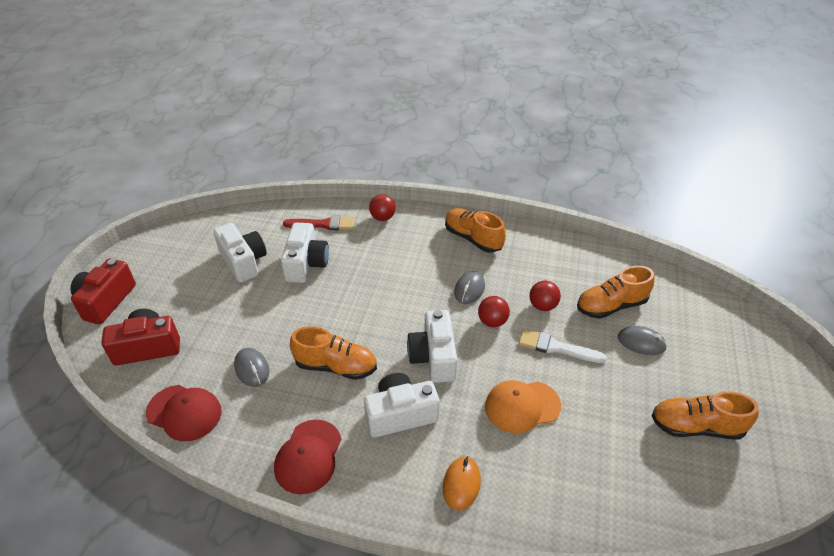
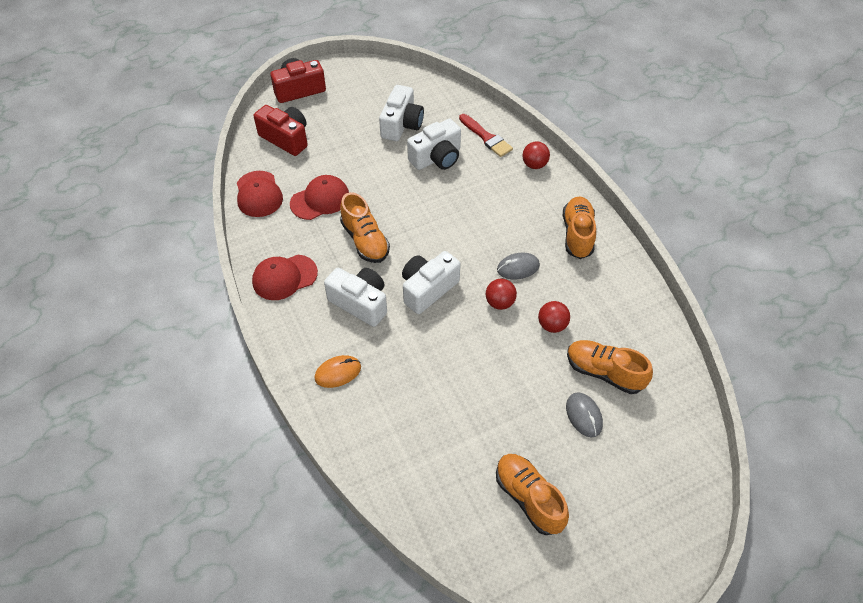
camera: 50 degrees right, 10 degrees up
(252, 369) = (320, 200): grey mouse -> red cap
(522, 406) = (436, 370): orange cap -> none
(556, 347) = (516, 359): white brush -> none

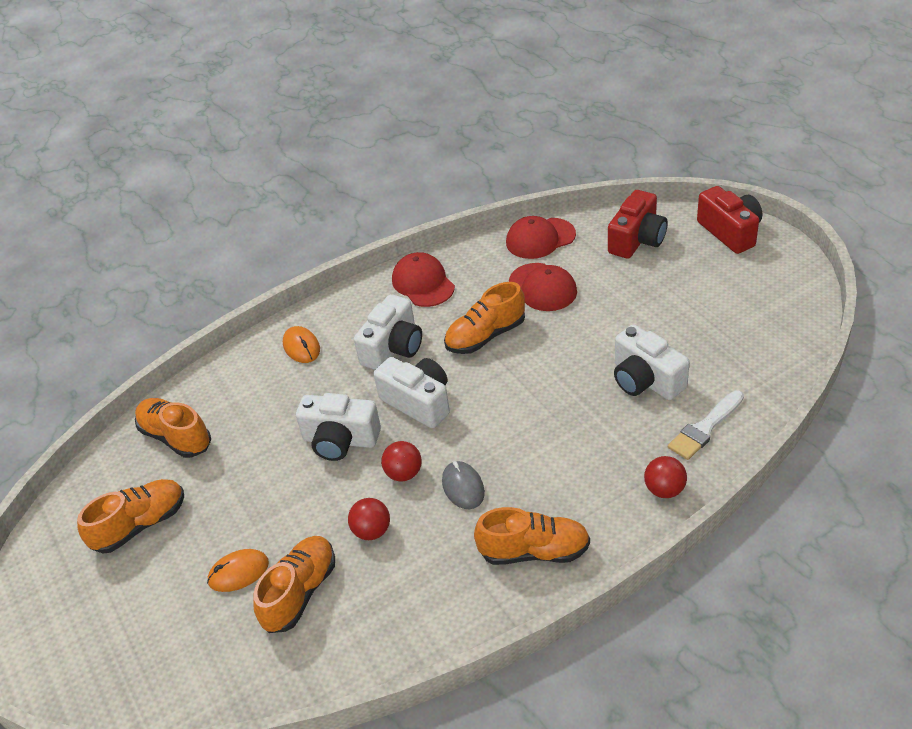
camera: 90 degrees right, 10 degrees down
(402, 125) = (699, 336): white camera -> white camera (340, 440)
(429, 476) = (176, 437): none -> orange shoe
(486, 137) = (705, 428): red brush -> white brush
(583, 415) = (238, 572): grey mouse -> orange mouse

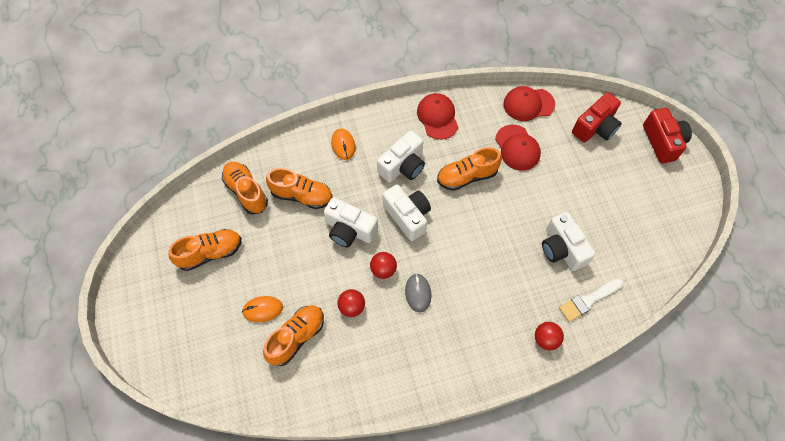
camera: 10 degrees right, 20 degrees up
(534, 551) = (448, 357): orange shoe -> orange shoe (302, 195)

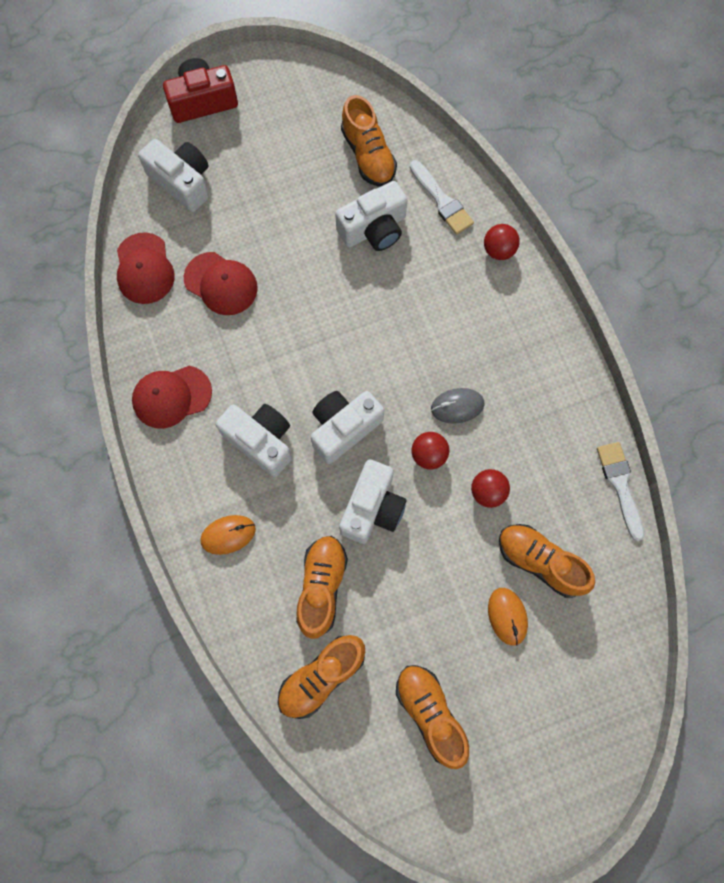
camera: 95 degrees left, 10 degrees up
(345, 406) = (620, 485): none -> white brush
(467, 176) = (273, 350): orange shoe -> orange shoe (368, 155)
(517, 148) = (221, 284): red cap -> red cap turned 60 degrees clockwise
(595, 127) = (182, 182): red camera -> white camera

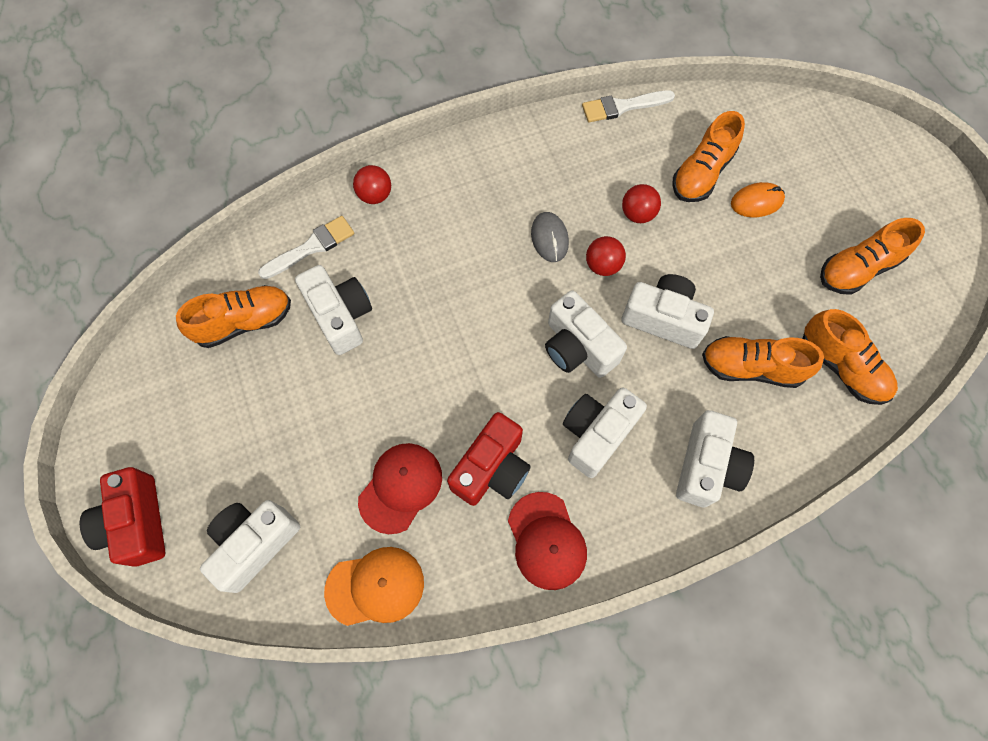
camera: 90 degrees left, 5 degrees down
(144, 269) = (375, 586): red cap -> orange cap
(228, 535) = (707, 466): orange mouse -> white camera
(234, 354) = (492, 468): none -> red camera

